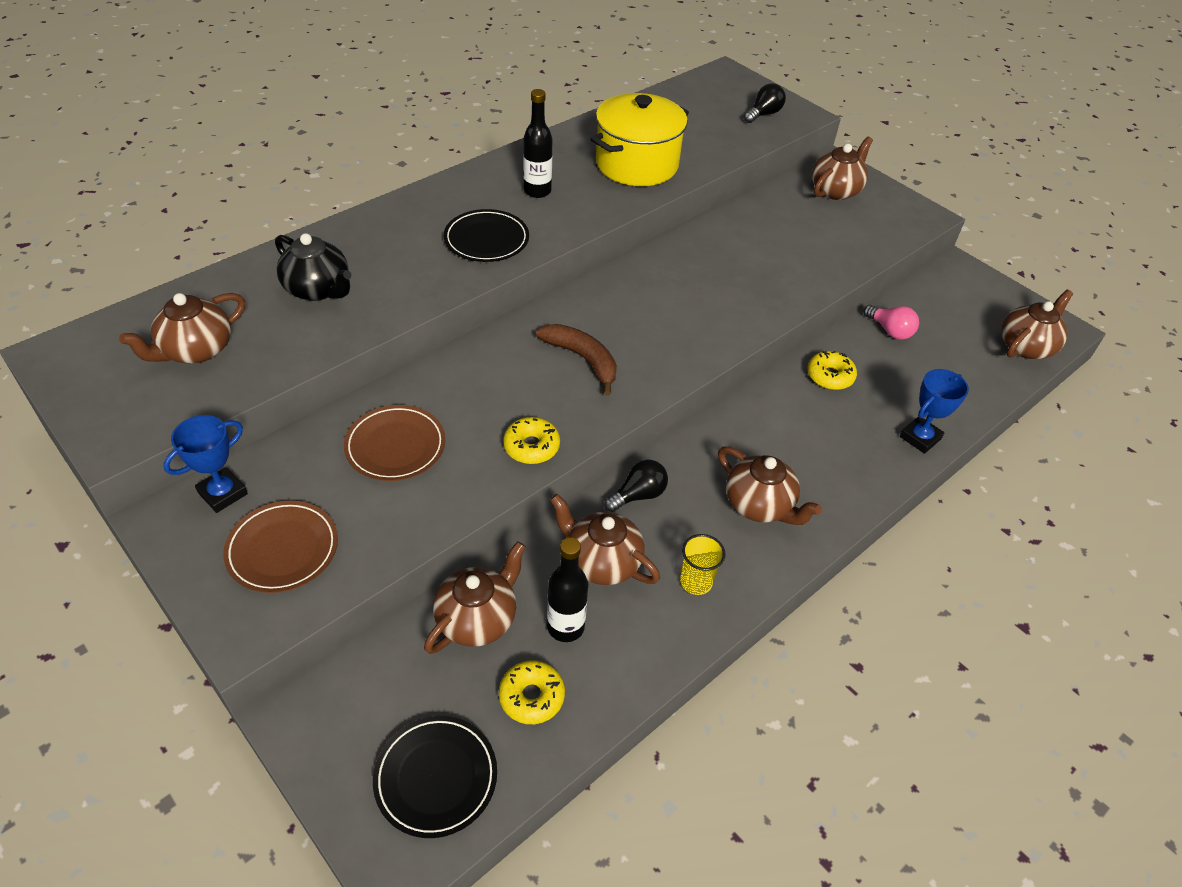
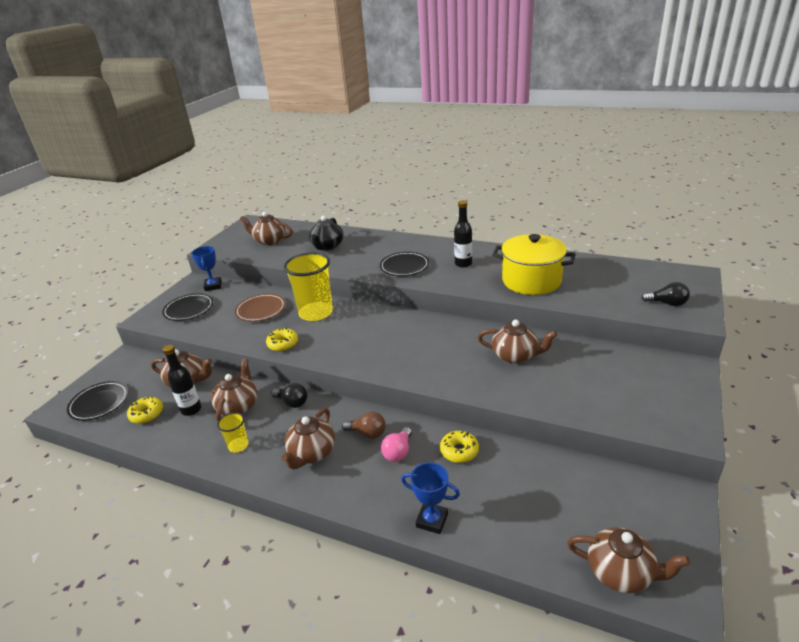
camera: 70 degrees right, 15 degrees down
(223, 493) = (213, 286): blue trophy -> blue trophy turned 60 degrees clockwise
(282, 549) = (189, 309): brown plate -> black plate
(473, 384) = (316, 313): none -> yellow cup
(582, 359) = (360, 336): brown banana -> none
(753, 439) = (367, 433): none -> brown light bulb
(835, 190) = (654, 376): brown teapot -> brown teapot (515, 355)
(890, 331) = (544, 470): pink light bulb -> pink light bulb (398, 452)

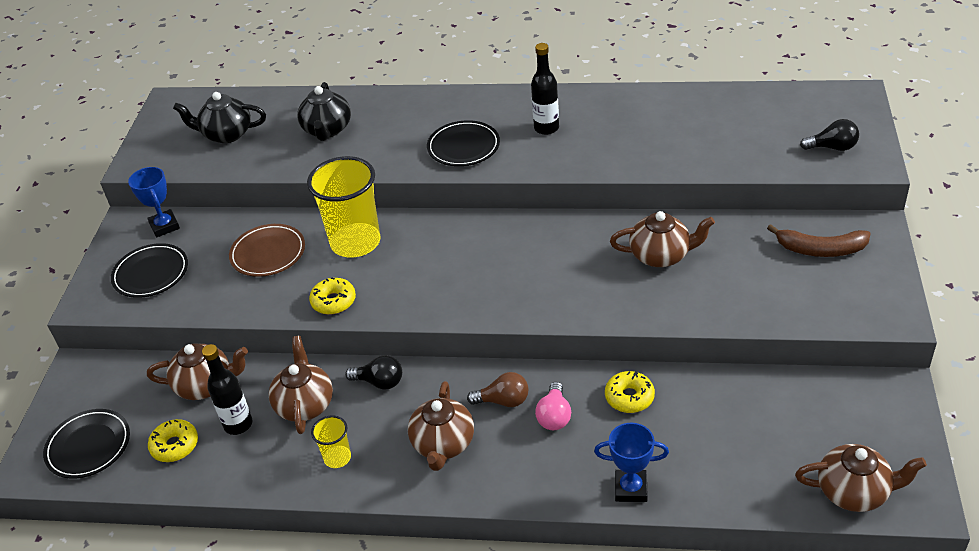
camera: 15 degrees left, 10 degrees up
(269, 241) = (226, 134): brown teapot -> black teapot
(531, 281) = (651, 141): yellow pot -> none
(641, 373) = (821, 249): none -> brown banana

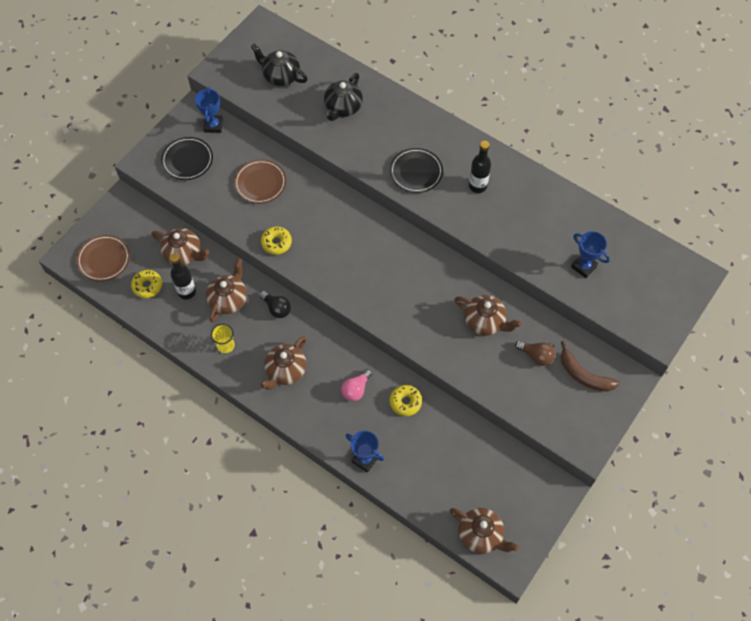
camera: 25 degrees right, 20 degrees up
(89, 446) = (104, 259): black plate -> brown plate
(355, 242) = (314, 204): yellow cup -> none
(503, 401) = (335, 362): brown light bulb -> brown light bulb (536, 356)
(731, 142) = (584, 266): none -> blue trophy
(832, 147) = (644, 309): black light bulb -> none

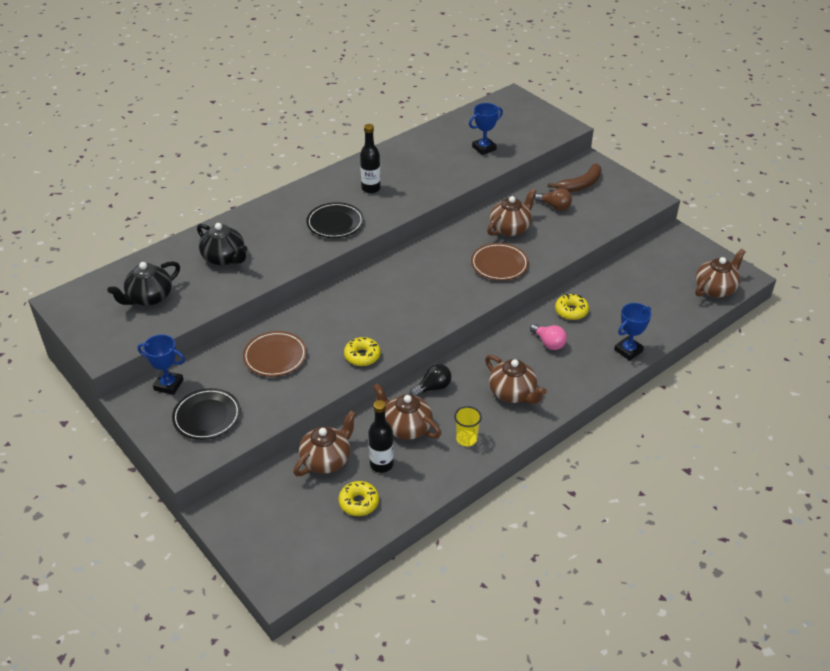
camera: 75 degrees left, 20 degrees down
(104, 259) = (300, 544): brown plate -> brown plate (499, 264)
(536, 356) = (554, 206): brown light bulb -> brown light bulb turned 75 degrees clockwise

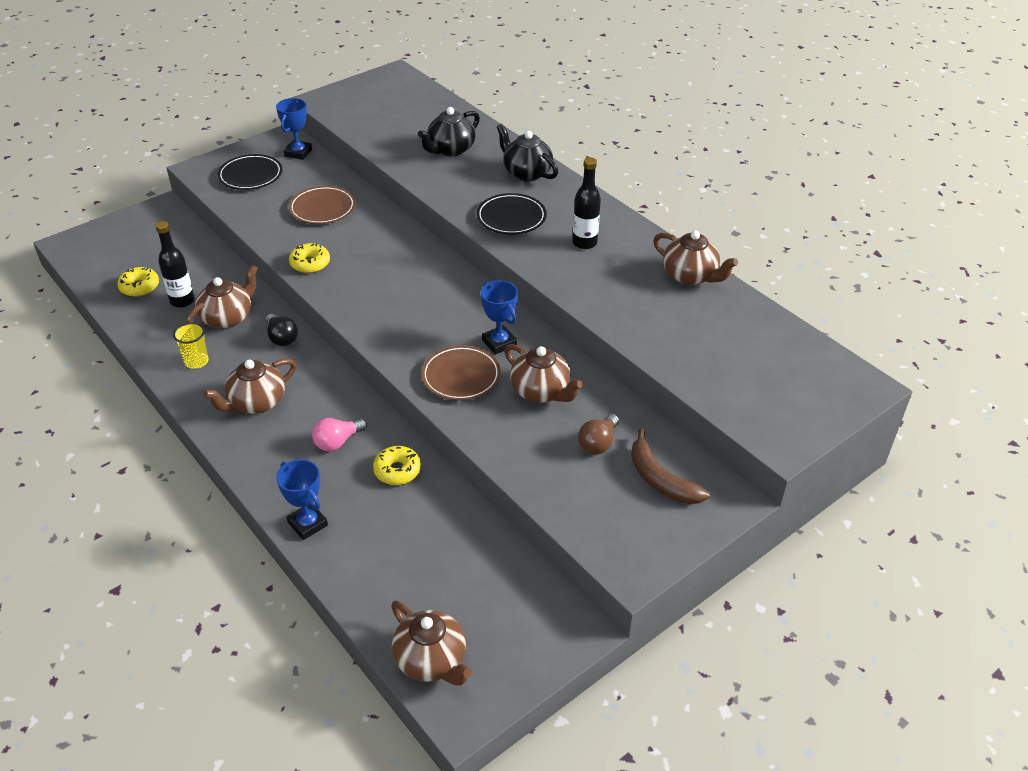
camera: 90 degrees right, 0 degrees up
(149, 298) = (392, 114): black teapot -> black teapot (526, 173)
(326, 460) = (201, 266): brown teapot -> brown teapot (690, 276)
(484, 148) = (697, 346): blue trophy -> blue trophy (499, 343)

